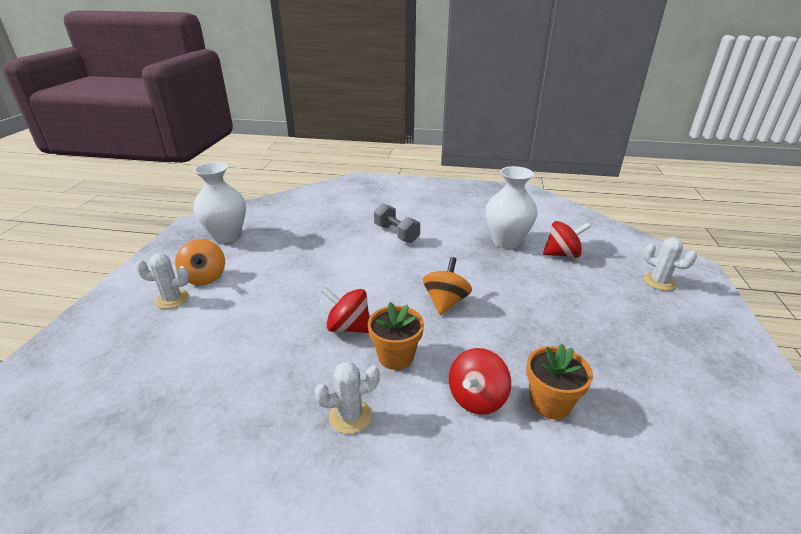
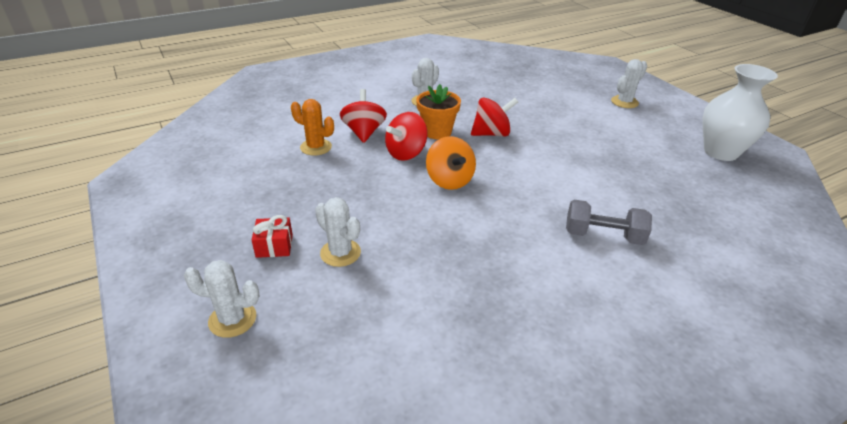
camera: 140 degrees right, 5 degrees up
(205, 277) = (643, 119): orange spinning top -> none
(506, 241) = (470, 295): white vase -> none
(550, 403) = (316, 147): orange flower pot -> orange cactus
(562, 254) = (381, 308): red spinning top -> red spinning top (406, 153)
(573, 288) = (340, 253): none -> white cactus
(624, 312) = (274, 246): none -> red gift

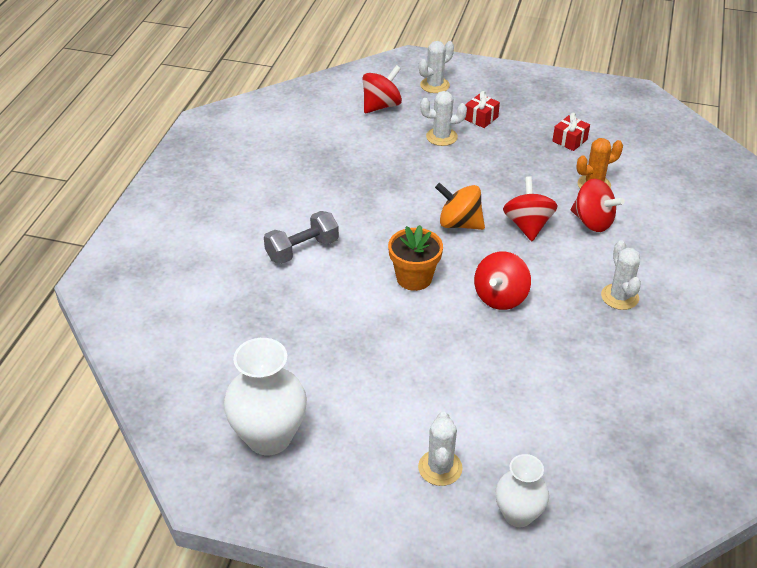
camera: 135 degrees right, 5 degrees up
(259, 180) = (569, 140): none -> red gift
(330, 337) = (381, 106): none -> red spinning top
(437, 132) = (544, 265): orange flower pot -> orange flower pot (414, 278)
(603, 78) = (518, 515): none -> white vase

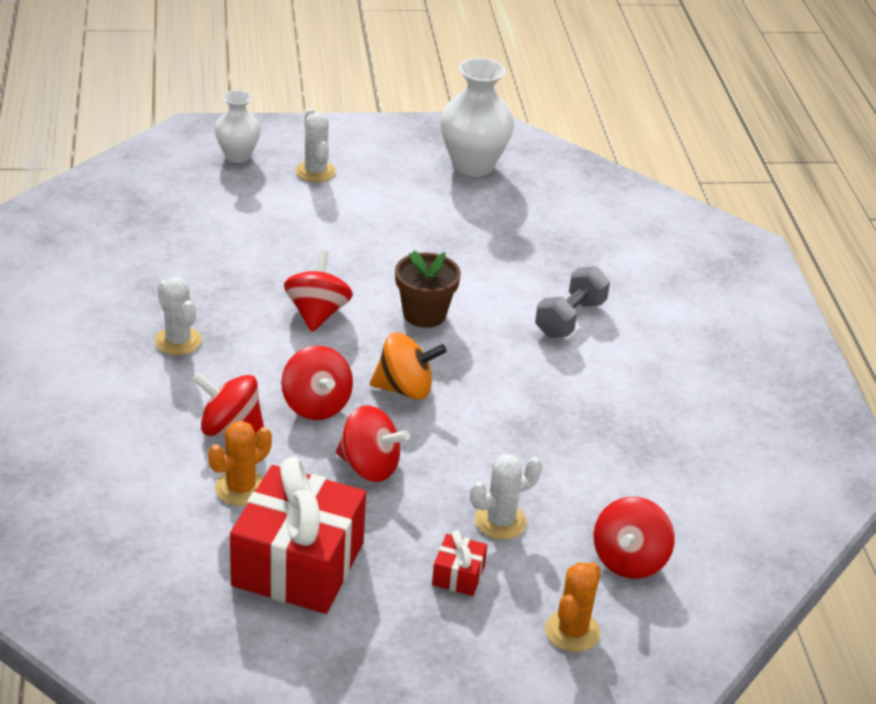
camera: 155 degrees right, 5 degrees down
(414, 278) = (424, 314): orange flower pot -> brown flower pot
(434, 85) = (572, 631): white cactus -> orange cactus
(507, 180) = (369, 467): none -> red spinning top
(569, 140) = (298, 564): red gift -> red gift, size x2.36

